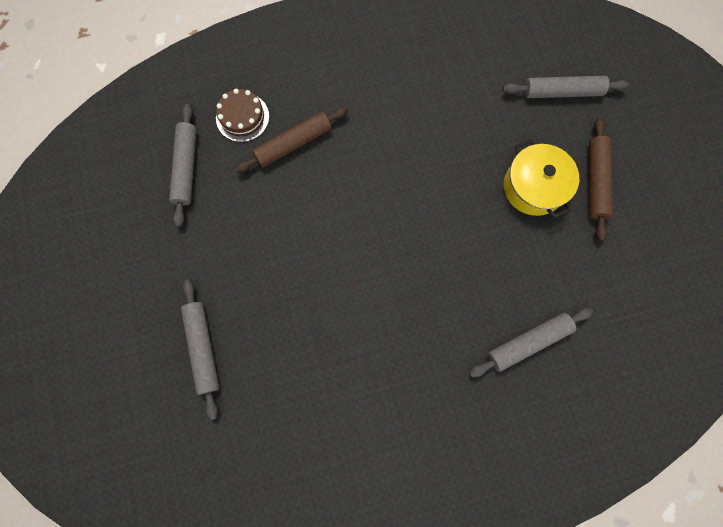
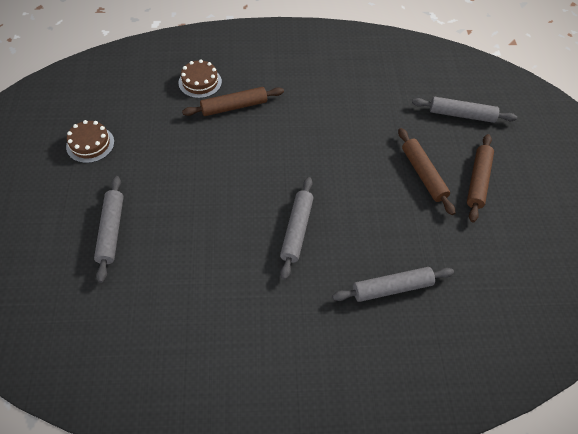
camera: 10 degrees right, 20 degrees down
(140, 238) = (90, 144): none -> brown cake
(186, 168) = (144, 105): grey rolling pin -> grey rolling pin (296, 230)
(533, 187) = (423, 174): yellow pot -> brown rolling pin

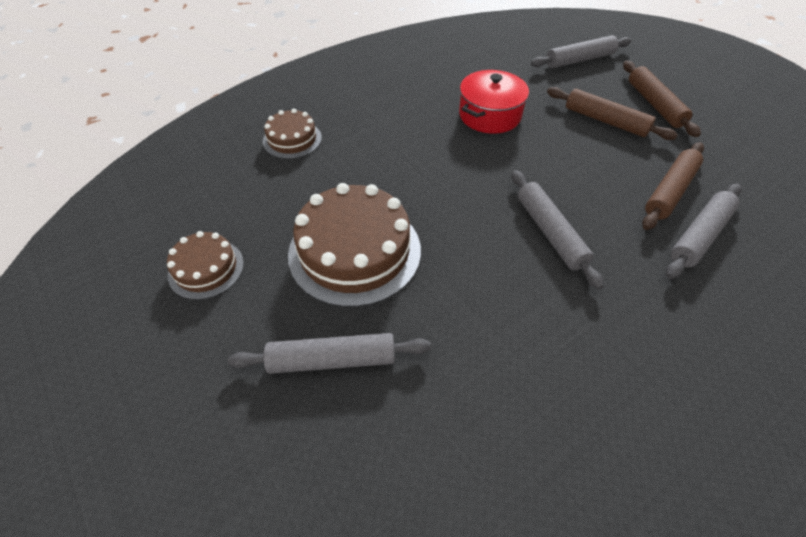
camera: 30 degrees left, 5 degrees down
(111, 231) = (332, 359): grey rolling pin -> grey rolling pin turned 60 degrees counterclockwise
(173, 177) = (354, 251): none -> brown cake
(234, 106) = (355, 146): brown rolling pin -> brown rolling pin (669, 191)
(343, 128) = (490, 115): none -> red pot

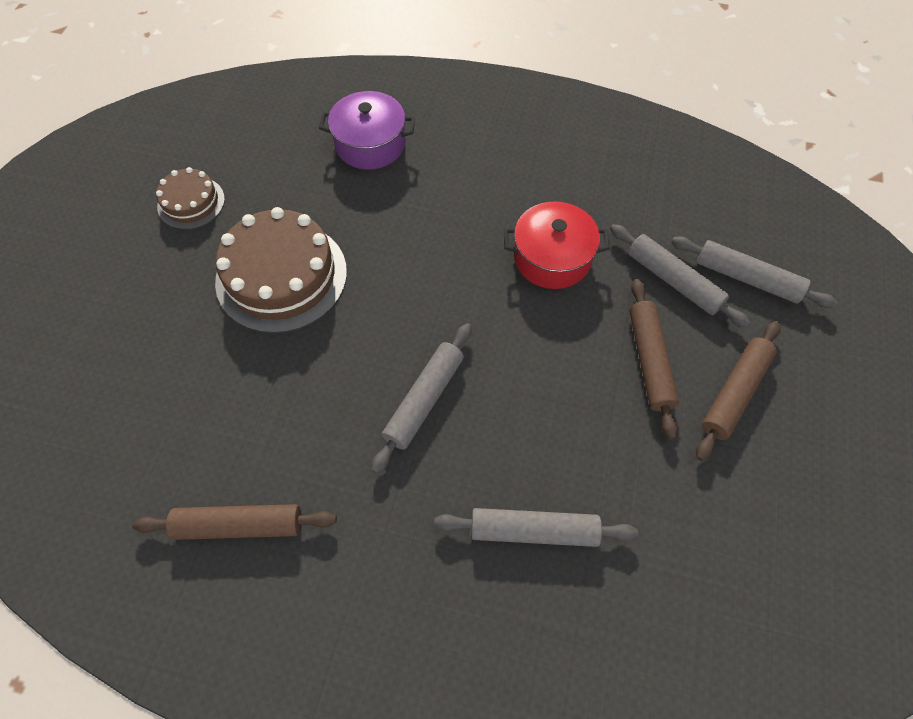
camera: 50 degrees right, 10 degrees up
(292, 139) = (370, 144): brown cake -> purple pot
(332, 359) = (171, 334): grey rolling pin -> grey rolling pin (673, 281)
(669, 191) = (582, 474): brown rolling pin -> brown rolling pin (239, 525)

